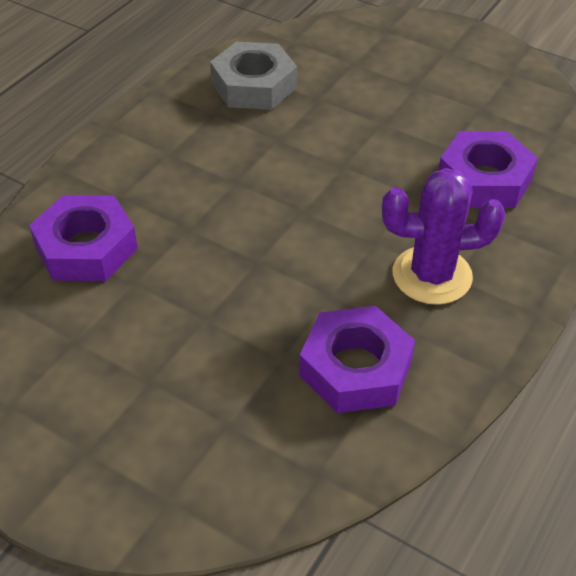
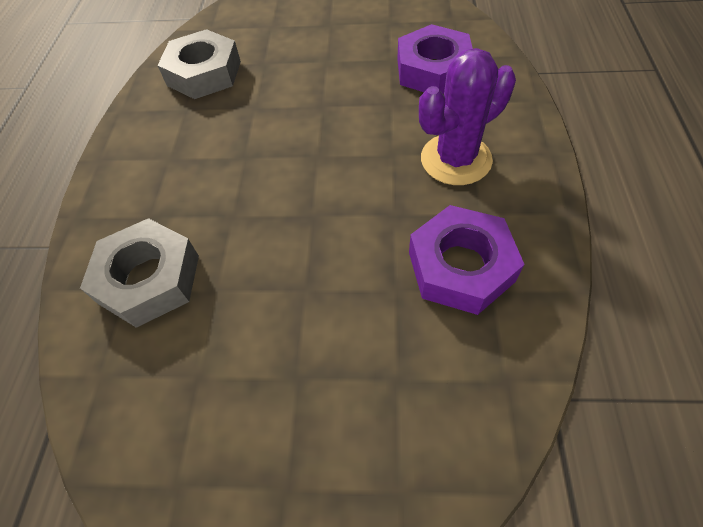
camera: 25 degrees left, 10 degrees up
(86, 247) = (149, 279): purple nut -> grey nut

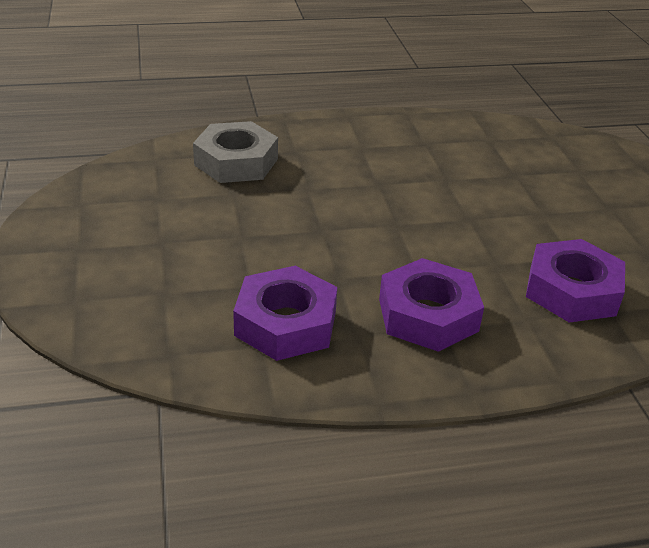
camera: 70 degrees right, 20 degrees down
(204, 73) = (478, 144): grey nut -> none
(456, 159) = (428, 315): purple cactus -> purple nut

